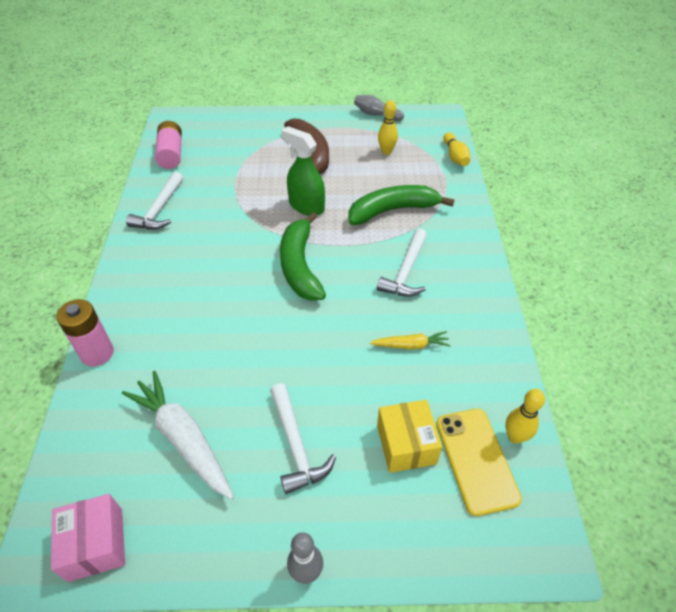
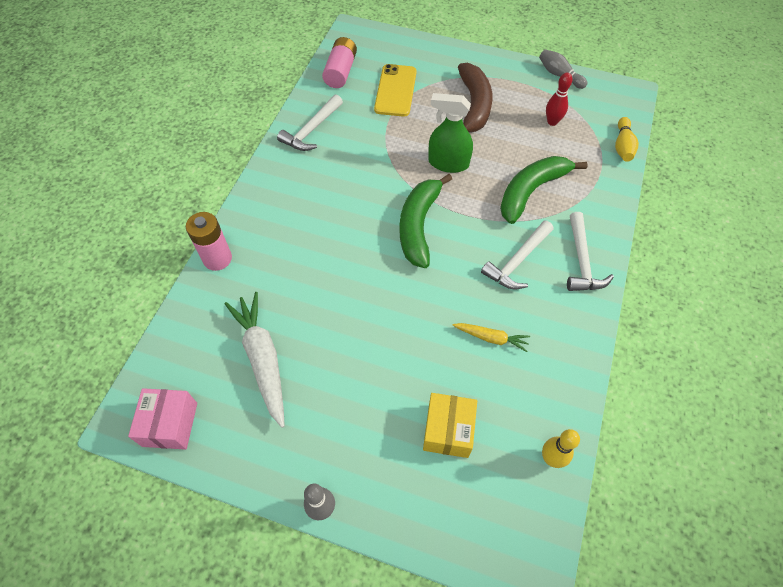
camera: 20 degrees right, 10 degrees up
(296, 445) = (353, 398): white hammer -> white hammer (582, 261)
(306, 206) = (448, 163): green spray bottle -> green spray bottle turned 45 degrees counterclockwise
(386, 151) = (552, 122): yellow bowling pin -> red bowling pin
(393, 210) = (531, 191): green banana -> green banana turned 45 degrees counterclockwise
(476, 460) = (505, 467): yellow phone -> yellow phone (395, 90)

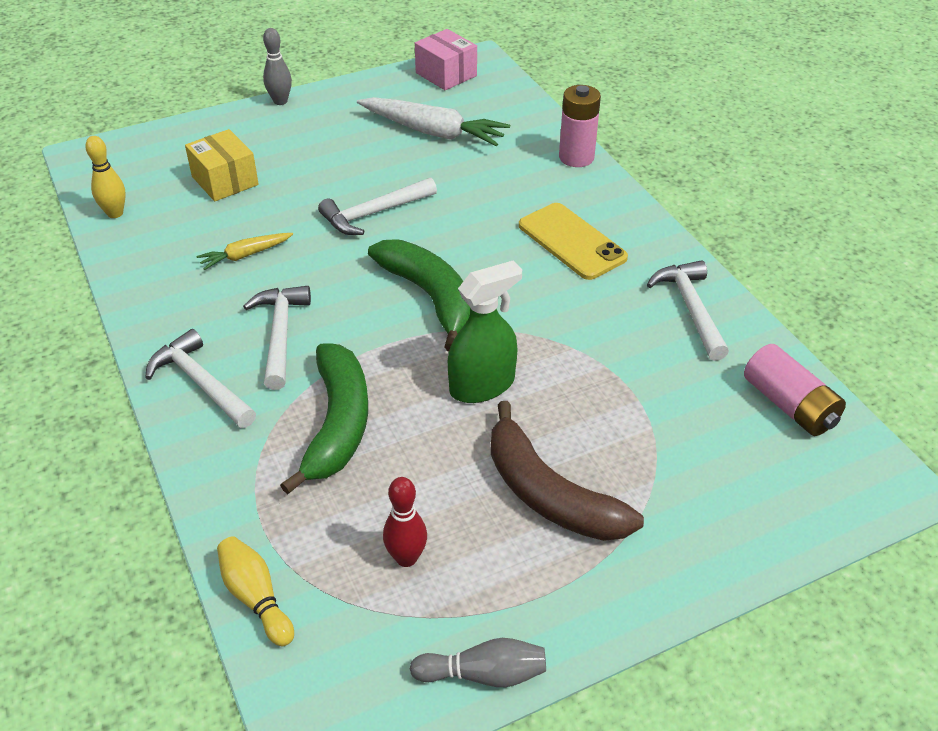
camera: 135 degrees right, 15 degrees down
(384, 311) = (373, 214): none -> white hammer
(395, 90) = (681, 433): yellow phone -> yellow phone (572, 241)

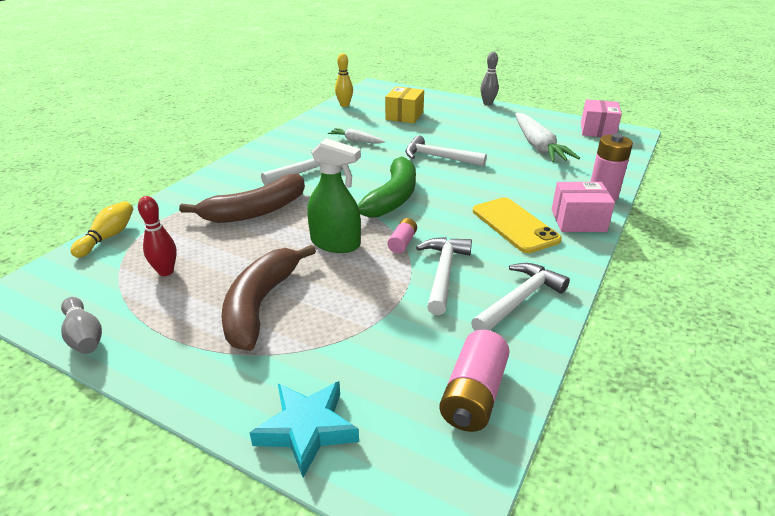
camera: 55 degrees right, 10 degrees down
(200, 383) = (250, 166): white hammer -> white hammer (443, 273)
(245, 255) = (356, 141): yellow carrot -> white carrot
(337, 424) = (255, 211): green banana -> brown banana
(529, 334) = (402, 242): none -> pink battery
(572, 241) = (515, 225): yellow phone -> yellow phone turned 45 degrees counterclockwise
(603, 199) = (578, 220): none -> pink box
(762, 531) = (307, 429): none -> turquoise star

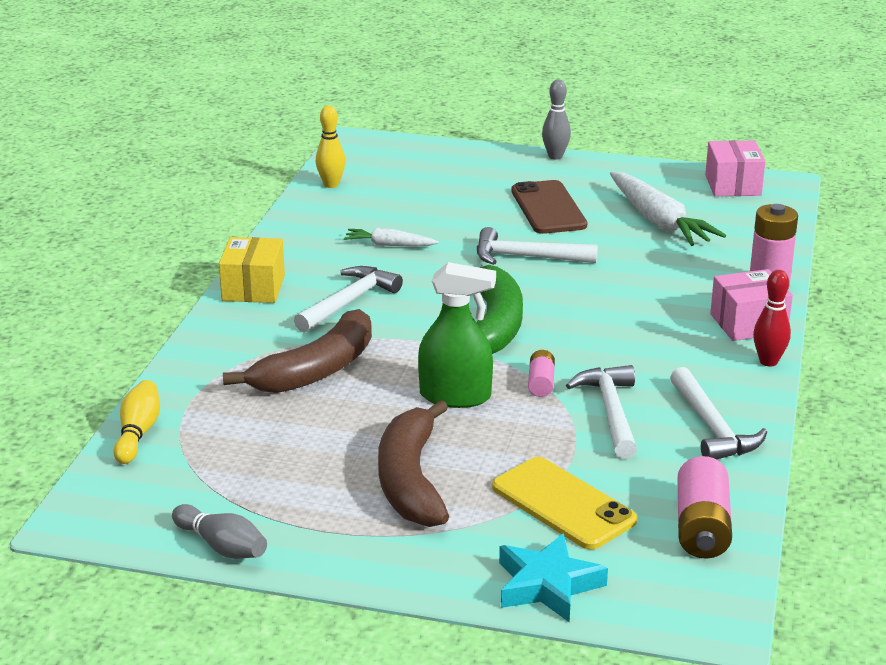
camera: 15 degrees left, 5 degrees down
(166, 271) = (259, 463): red bowling pin -> red bowling pin (768, 361)
(404, 116) = (438, 193): yellow box -> yellow box (253, 288)
(468, 131) = (548, 208): none -> brown phone
(515, 225) = (672, 340): yellow phone -> yellow phone (563, 504)
(519, 300) = (712, 428): white hammer -> white hammer turned 135 degrees clockwise

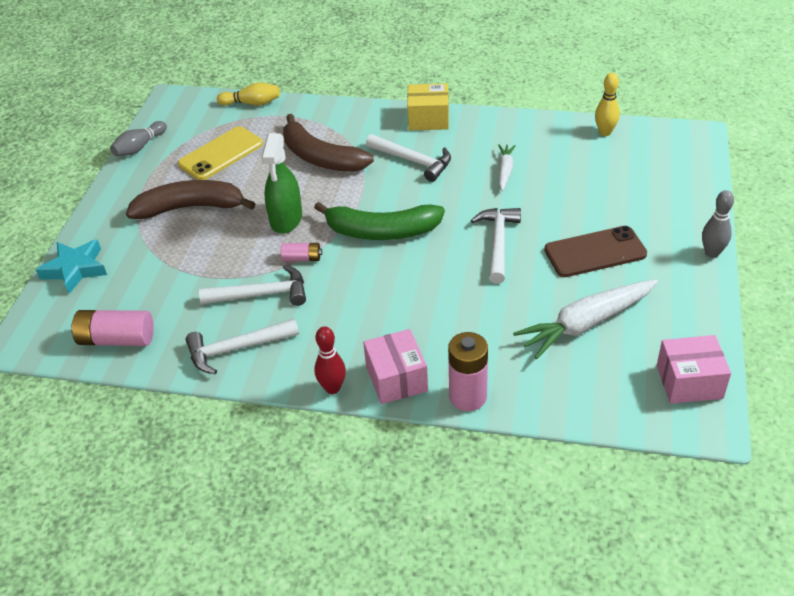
camera: 90 degrees right, 15 degrees up
(563, 504) = (155, 273): yellow phone -> yellow phone (221, 154)

